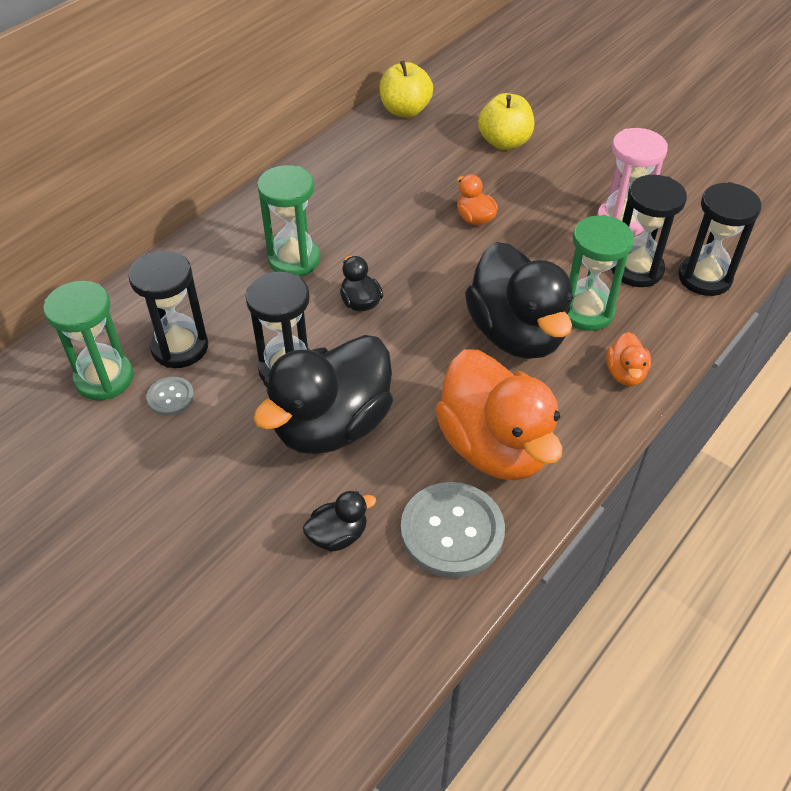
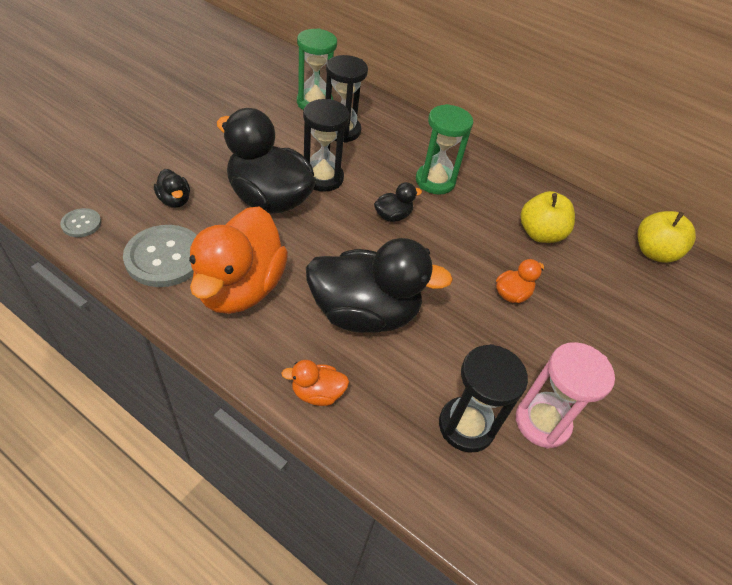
camera: 80 degrees right, 0 degrees up
(170, 397) = (298, 128): grey button -> grey button (81, 224)
(494, 446) = (240, 288): orange duck -> orange duck turned 45 degrees counterclockwise
(504, 142) = (638, 327): yellow apple -> yellow apple (540, 234)
(516, 334) = (365, 313): black duck -> black duck turned 150 degrees counterclockwise
(586, 311) = (398, 370): green hourglass -> none
(704, 278) = (465, 497): black hourglass -> none

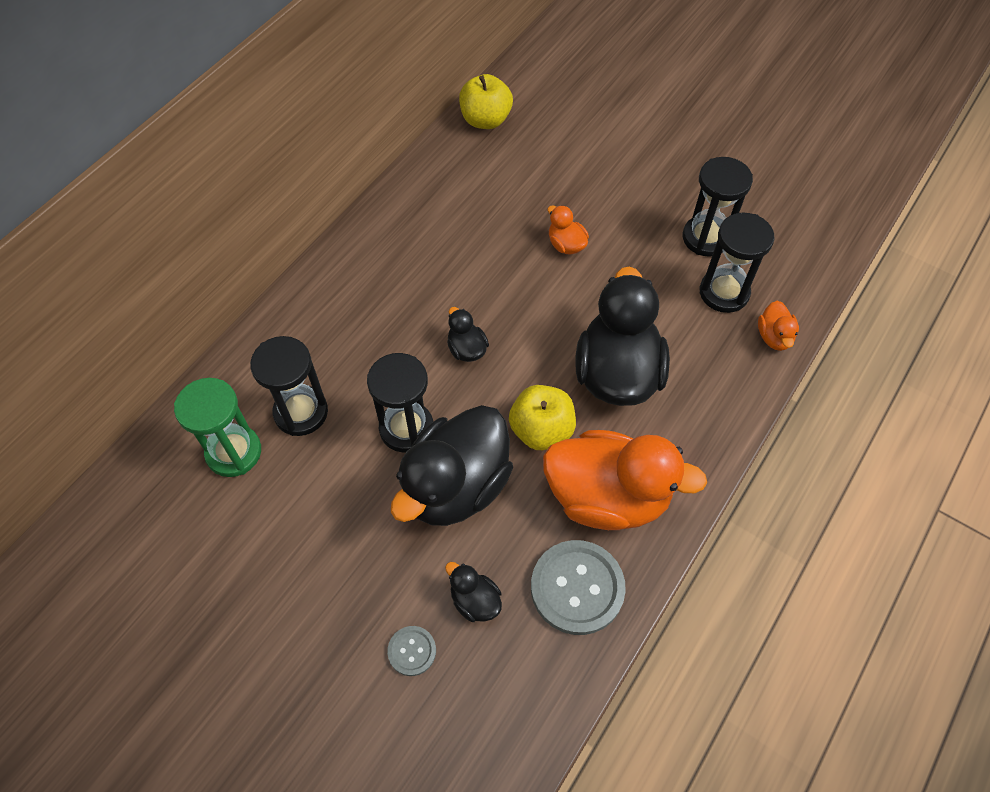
camera: 85 degrees left, 10 degrees up
(81, 224) = (537, 708): grey button -> grey button (412, 651)
(175, 200) = (475, 601): black duck -> black duck turned 105 degrees counterclockwise
(317, 393) = (720, 409): orange duck -> orange duck (774, 337)
(435, 181) = (397, 305): green hourglass -> none
(540, 234) = (474, 211): yellow apple -> yellow apple (541, 430)
(542, 422) = (706, 238): pink hourglass -> black hourglass

